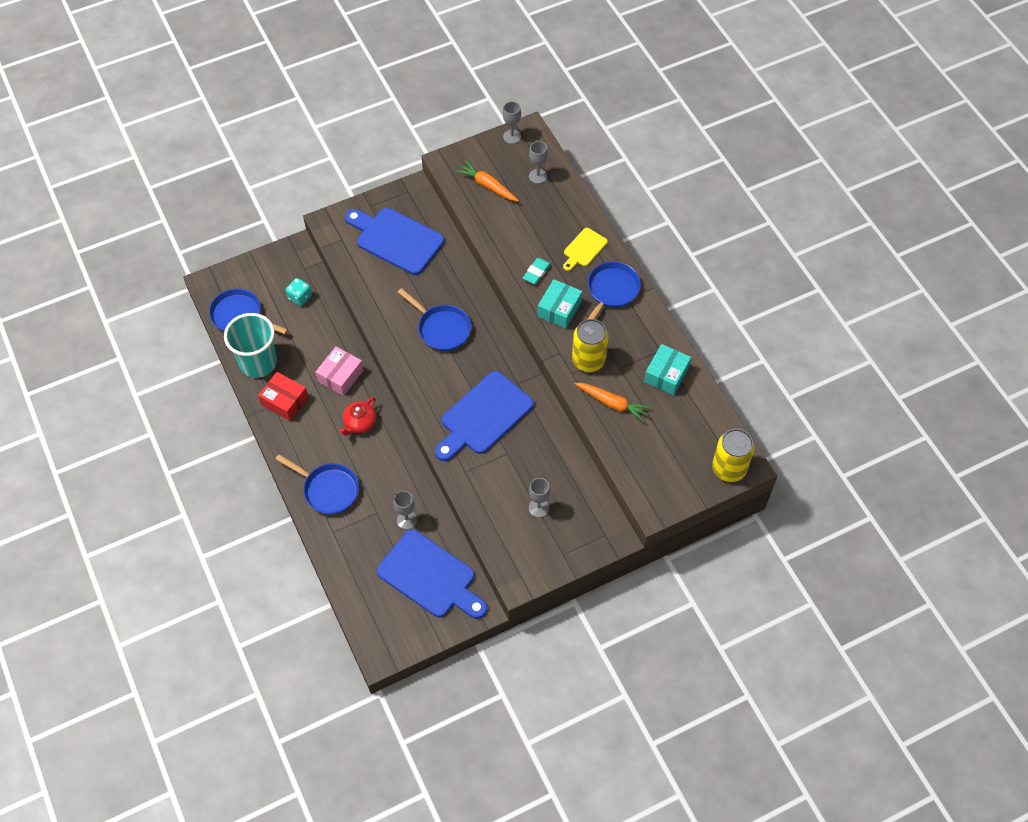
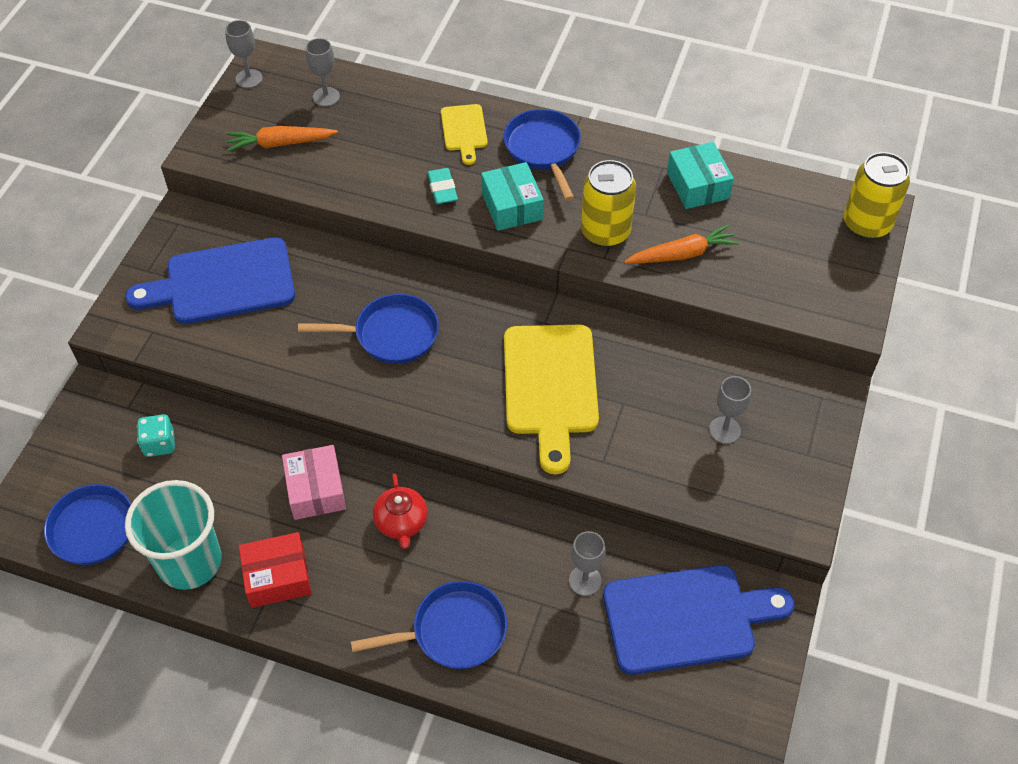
camera: 45 degrees left, 5 degrees down
(484, 416) = (551, 386): blue cutting board -> yellow cutting board

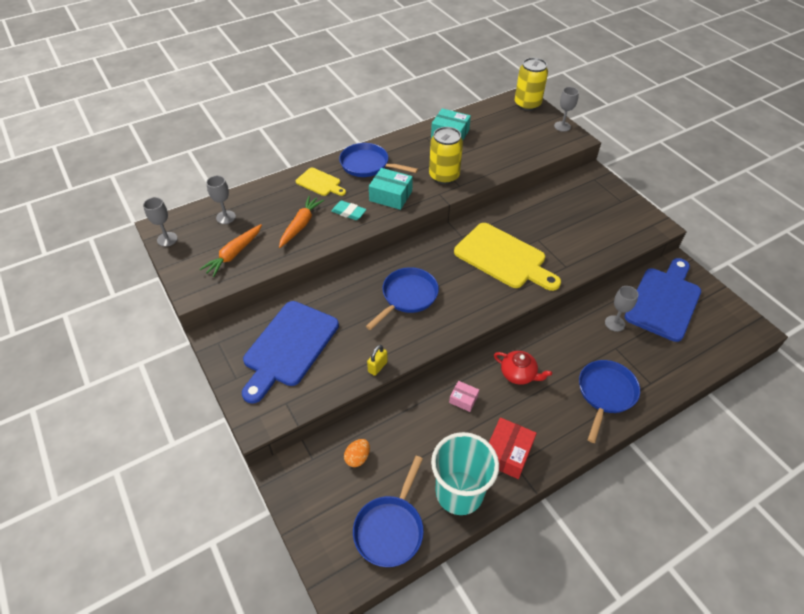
camera: 50 degrees left, 5 degrees down
(159, 444) = (357, 458): turquoise dice -> orange egg
(264, 375) = (377, 367): none -> yellow padlock
(316, 490) = (463, 399): pink box -> pink box, size x0.57
(682, 254) = (485, 162): orange carrot -> orange carrot (300, 225)
(724, 430) = (585, 217): grey goblet -> grey goblet (562, 126)

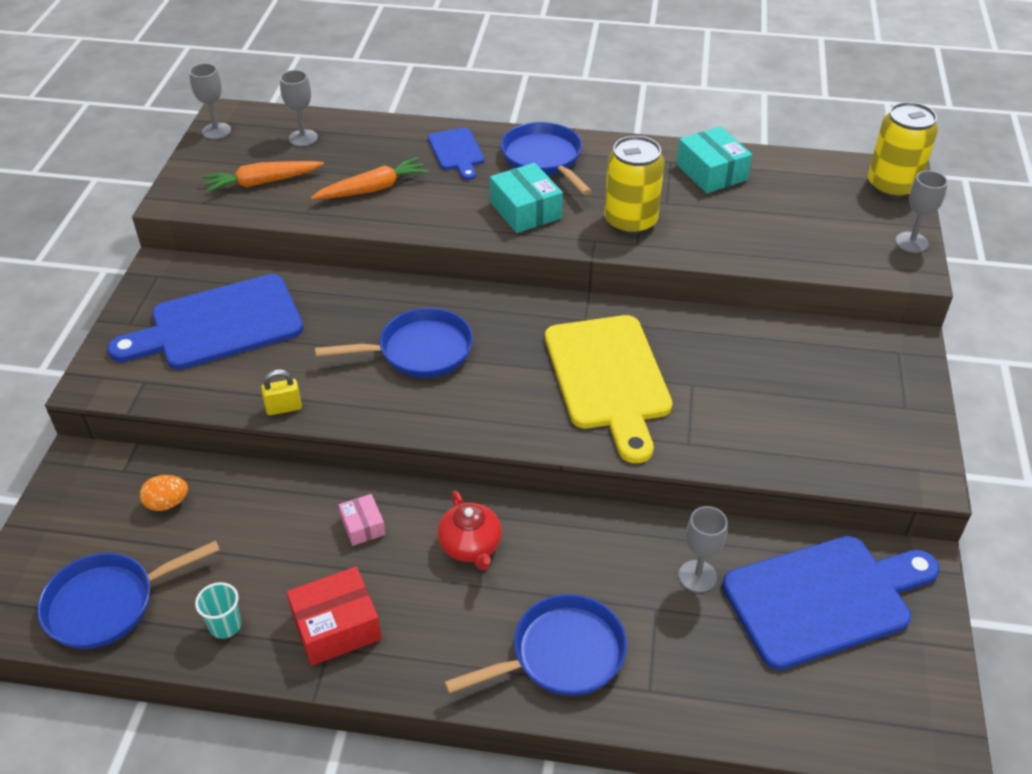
camera: 40 degrees right, 5 degrees down
(320, 183) = (457, 152): yellow cutting board -> blue cutting board
(348, 212) = (447, 203): turquoise eraser -> none
(459, 492) = (225, 625): turquoise cup -> turquoise cup, size x0.41

